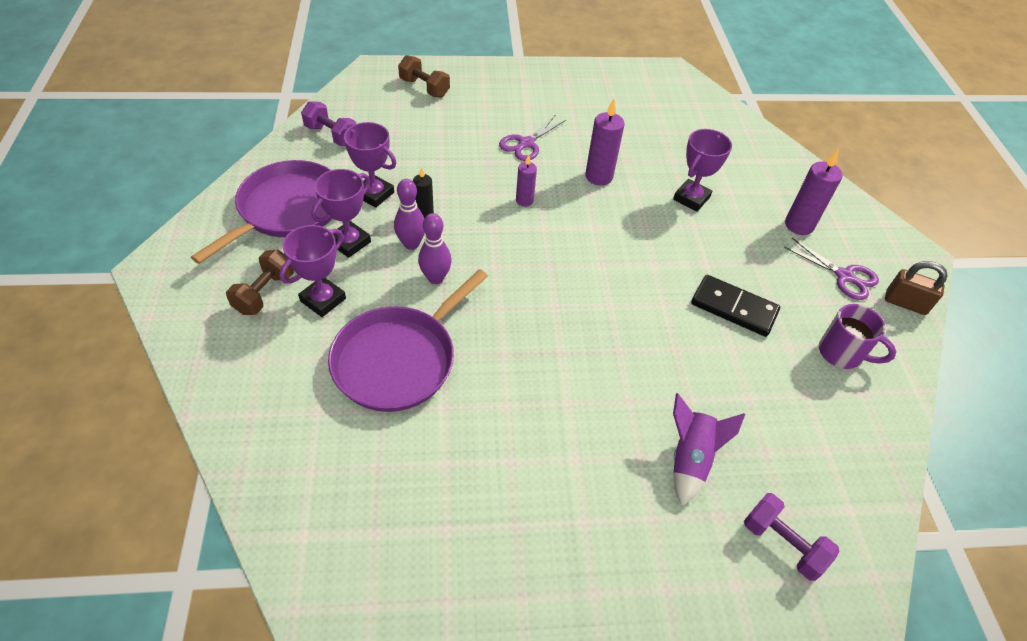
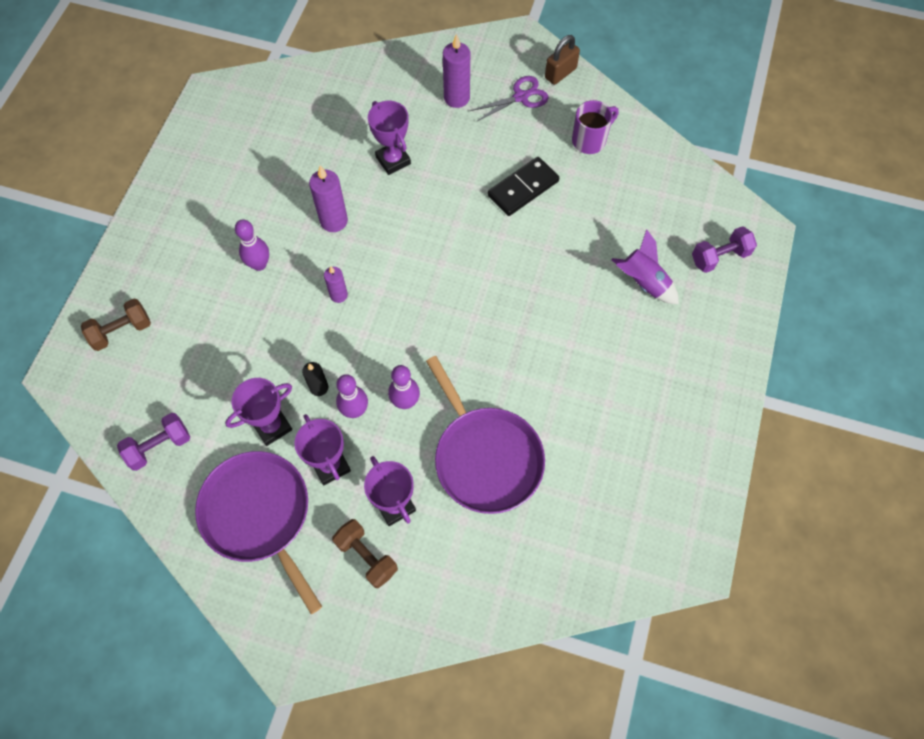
camera: 65 degrees left, 15 degrees up
(526, 143) = (259, 264): purple scissors -> purple bowling pin

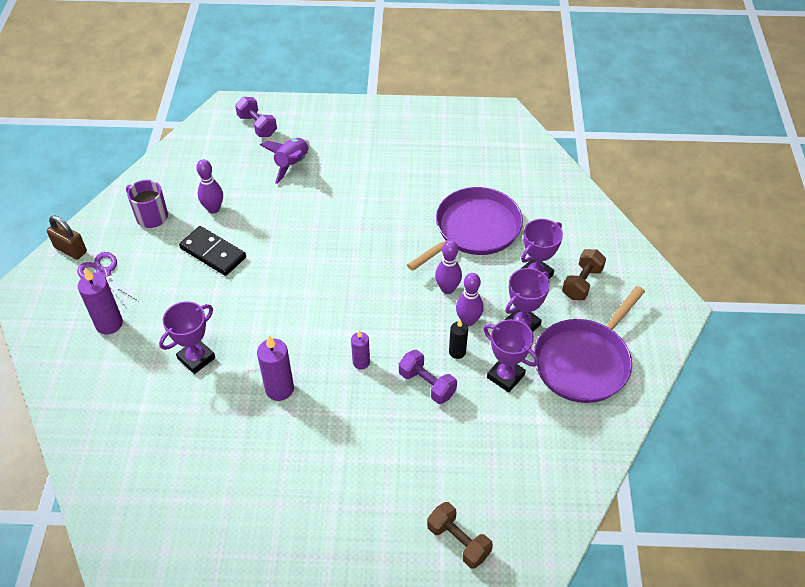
camera: 105 degrees left, 15 degrees down
(159, 446) = (560, 459): purple dumbbell -> purple dumbbell (427, 384)
(259, 264) = (346, 439): purple bowling pin -> purple bowling pin (213, 209)

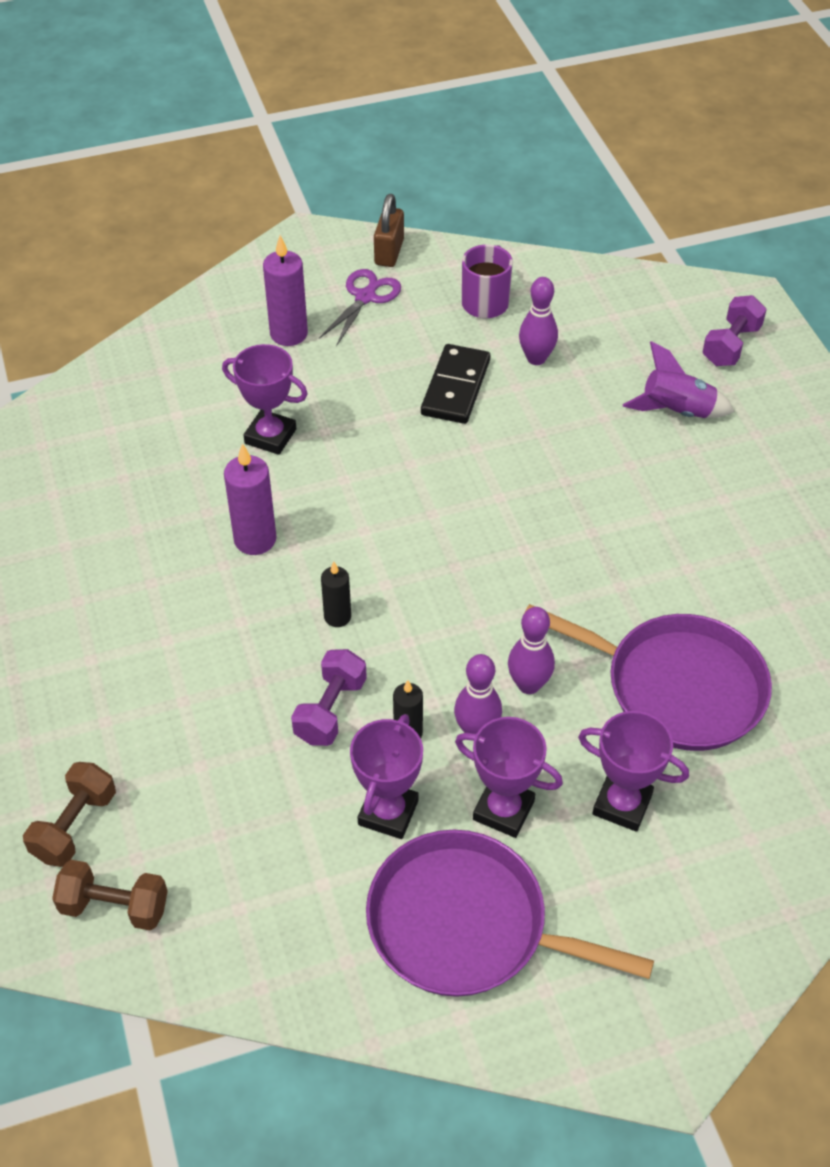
camera: 70 degrees right, 0 degrees up
(361, 362) = (337, 617): purple candle -> black candle
(582, 283) = (642, 882): brown dumbbell -> brown dumbbell (114, 907)

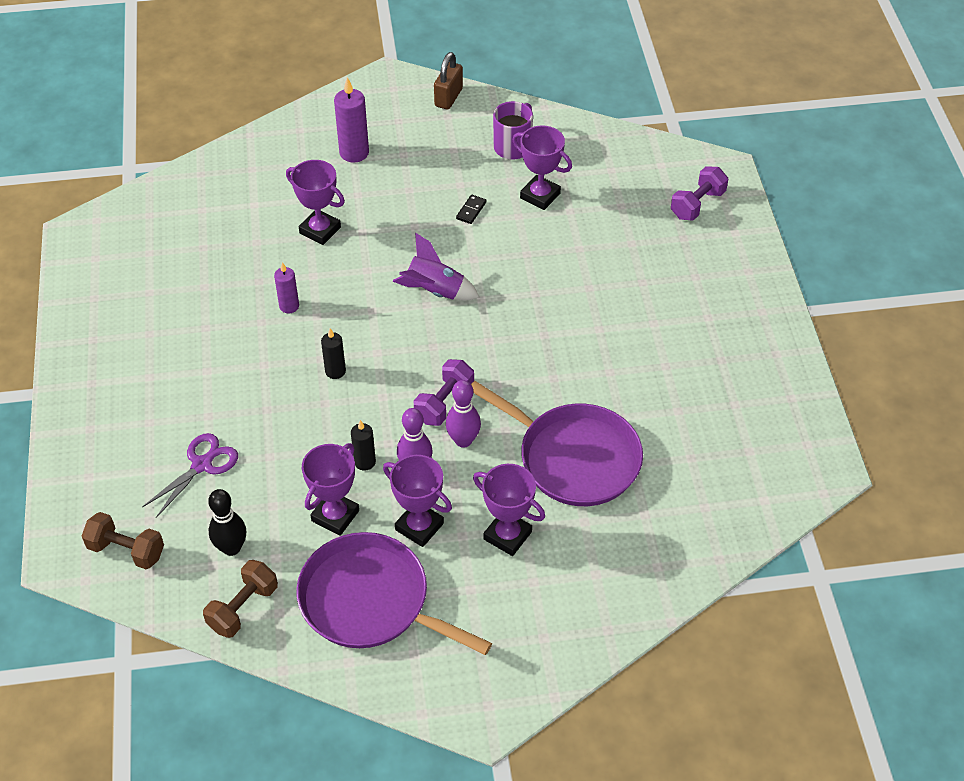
camera: 10 degrees right, 0 degrees up
(74, 826) = (111, 491): brown dumbbell -> brown dumbbell (243, 608)
(255, 539) = (289, 306): purple candle -> purple candle, size x0.61
(259, 880) = (231, 548): none -> black bowling pin
(330, 710) = (313, 438): purple dumbbell -> purple dumbbell (444, 403)
(365, 297) = (420, 131): purple scissors -> purple scissors (202, 465)
(456, 387) = (471, 210): black domino -> black domino, size x0.46
(536, 358) = (540, 196): purple bowling pin -> purple trophy
(676, 411) = (638, 251): purple rocket -> purple rocket (435, 291)

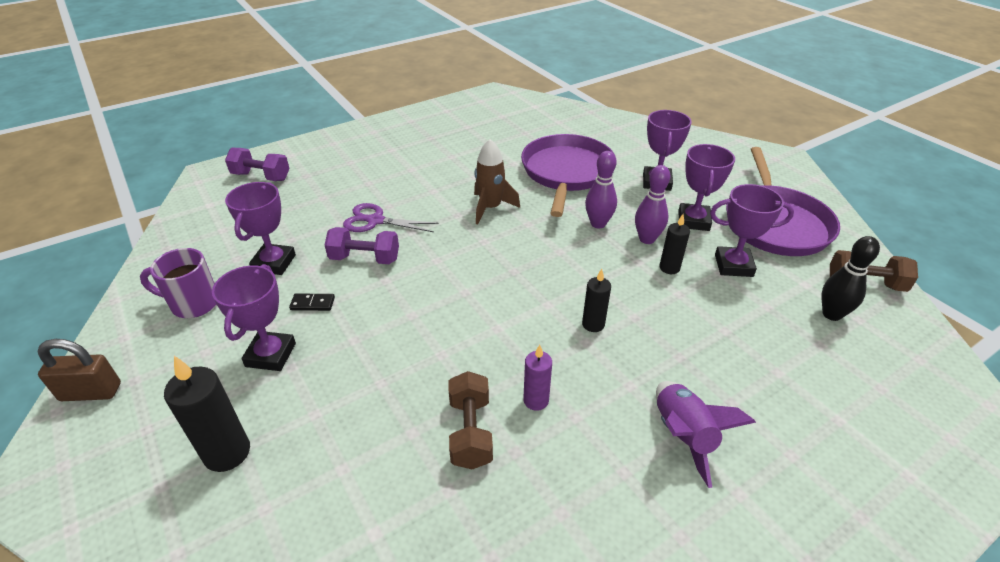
camera: 115 degrees left, 10 degrees down
(126, 550) = (926, 388): brown dumbbell -> brown dumbbell (470, 432)
(202, 465) = (786, 377): purple scissors -> purple scissors (375, 221)
(320, 230) = (396, 425): purple trophy -> purple trophy (271, 355)
(354, 153) = (227, 452): purple candle -> black candle
(435, 291) = (444, 292): purple rocket -> purple rocket (683, 435)
(444, 403) = (570, 244): purple dumbbell -> purple dumbbell (365, 258)
(540, 364) = (490, 208): none -> brown rocket

